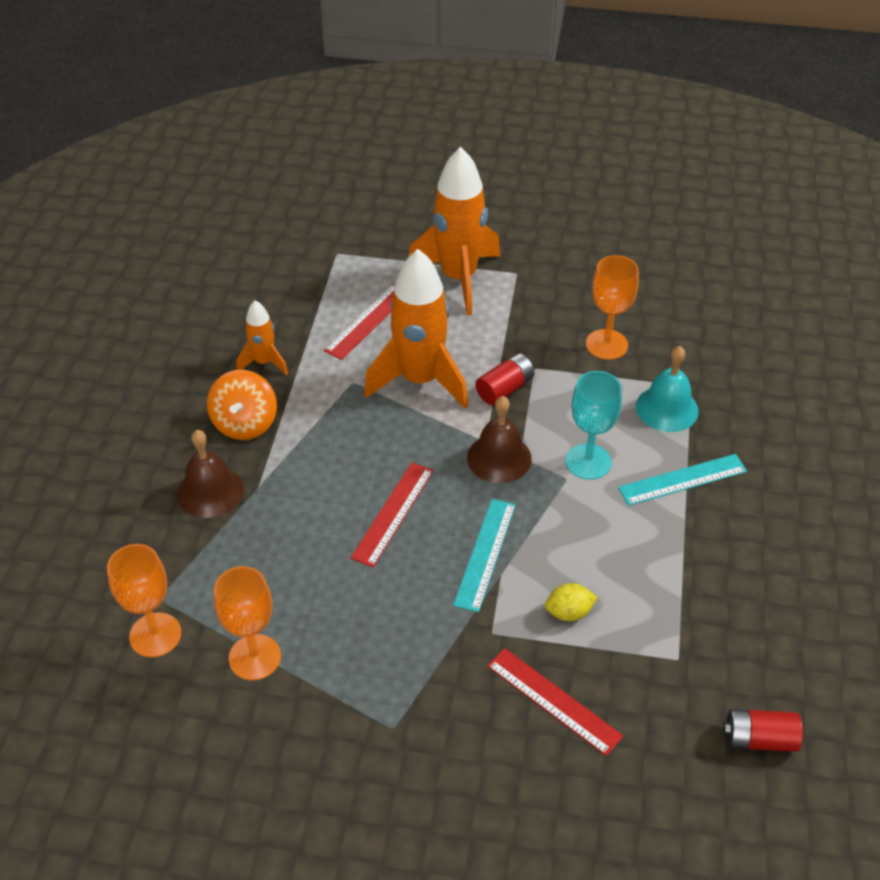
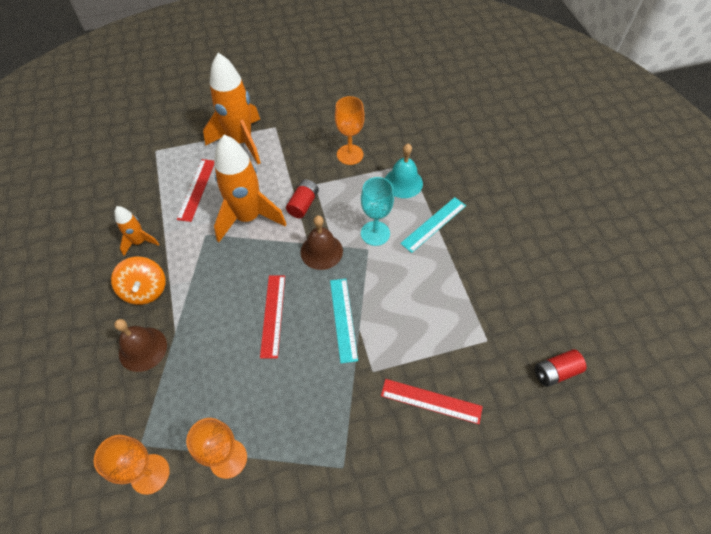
camera: 25 degrees left, 10 degrees up
(569, 612) = (411, 337): yellow lemon -> none

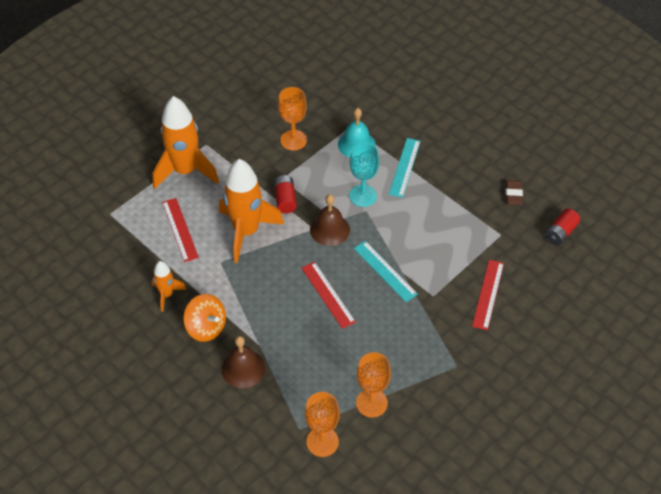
camera: 30 degrees left, 5 degrees down
(431, 401) = (488, 294): red ruler -> red ruler turned 60 degrees counterclockwise
(528, 303) = (513, 194): none -> brown eraser

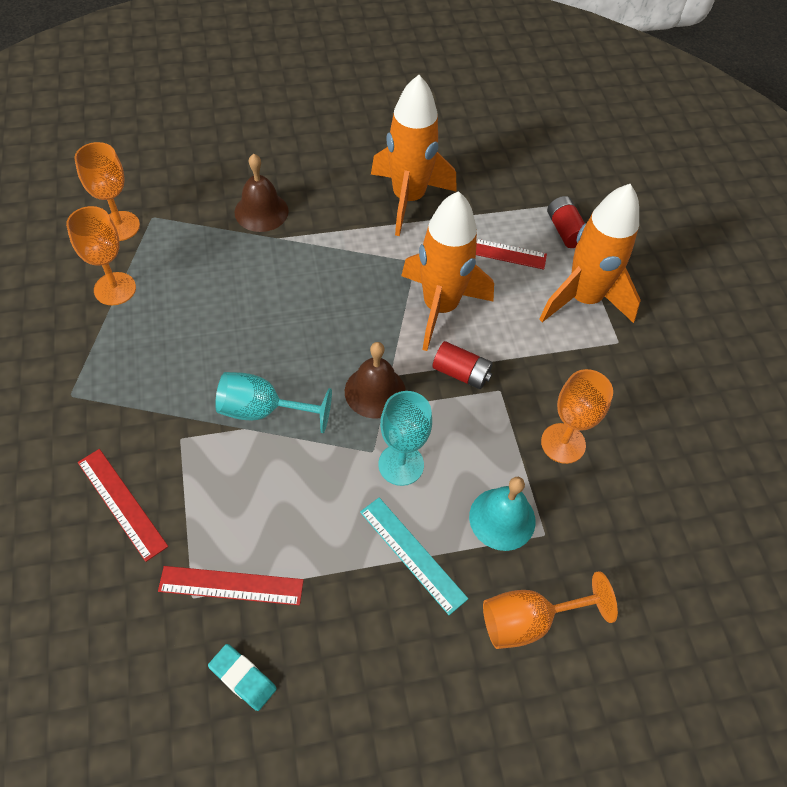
camera: 120 degrees right, 5 degrees up
(167, 294) = (408, 199): orange rocket -> orange rocket, size x1.99
(206, 327) = (338, 208): orange spinning top -> none
(328, 294) = (282, 332): red ruler -> red ruler (231, 585)
(385, 271) = (262, 410): turquoise ruler -> turquoise goblet
(397, 114) = (528, 621): none -> orange goblet
(513, 194) = (243, 678): brown eraser -> turquoise eraser
(560, 233) = (118, 691): red battery -> red battery (565, 230)

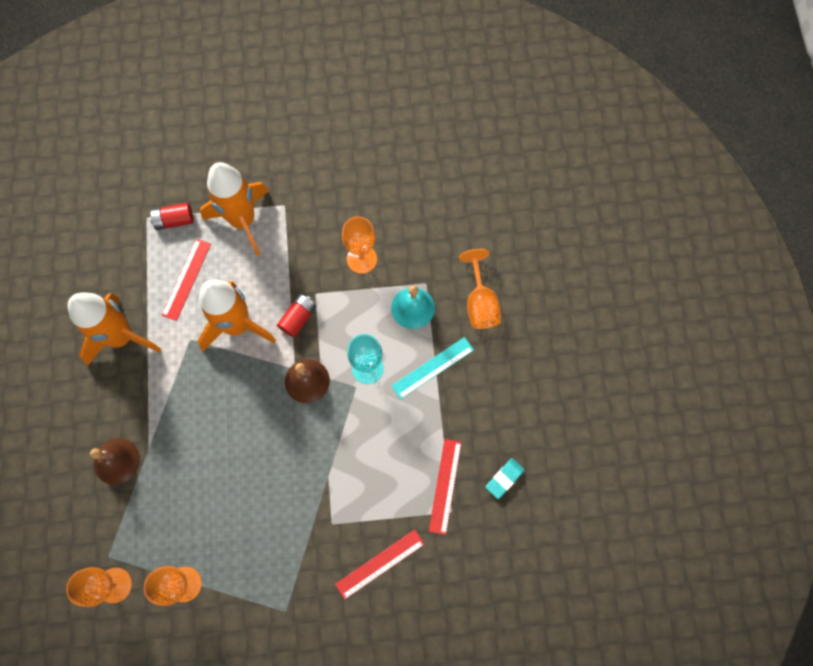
camera: 80 degrees left, 15 degrees up
(262, 410) = (314, 463): turquoise goblet -> none

